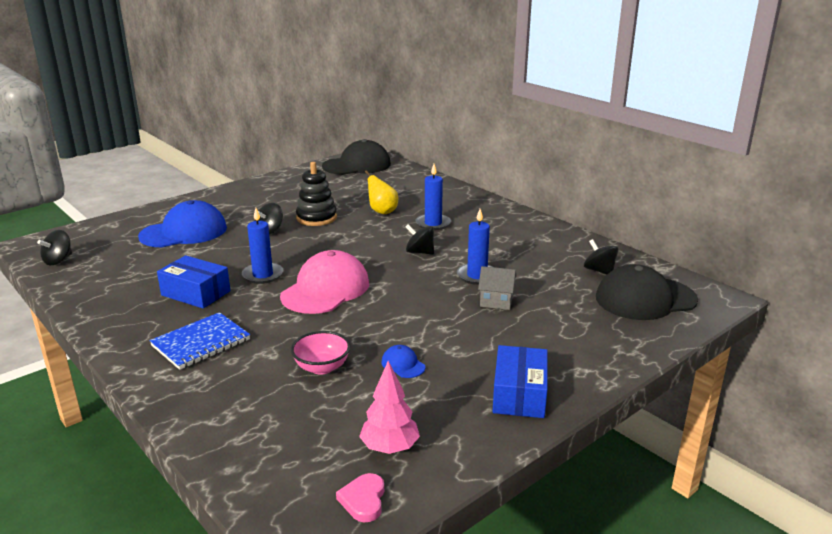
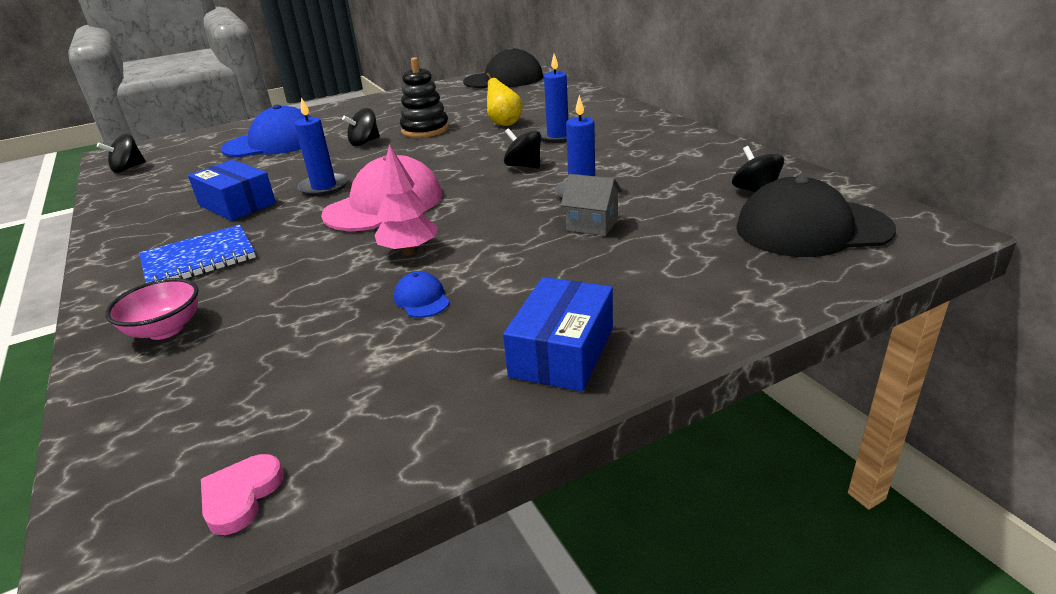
camera: 15 degrees right, 5 degrees up
(322, 367) = (316, 297): pink bowl -> pink bowl (165, 330)
(389, 448) = (330, 416): pink tree -> pink tree (409, 251)

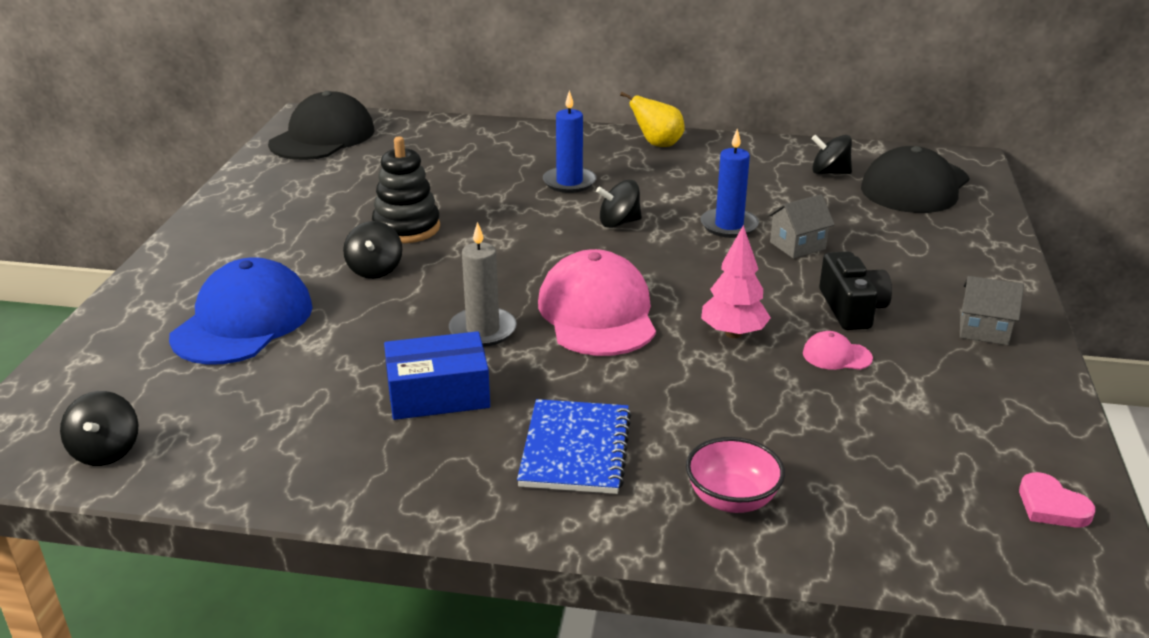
camera: 55 degrees left, 0 degrees up
(324, 187) = (483, 330): blue candle -> grey candle
(422, 299) = (836, 356): blue cap -> pink cap
(504, 123) = (477, 188): yellow pear -> yellow pear (657, 144)
(513, 279) = (851, 308): none -> black camera
(562, 352) = (984, 330): blue box -> grey house

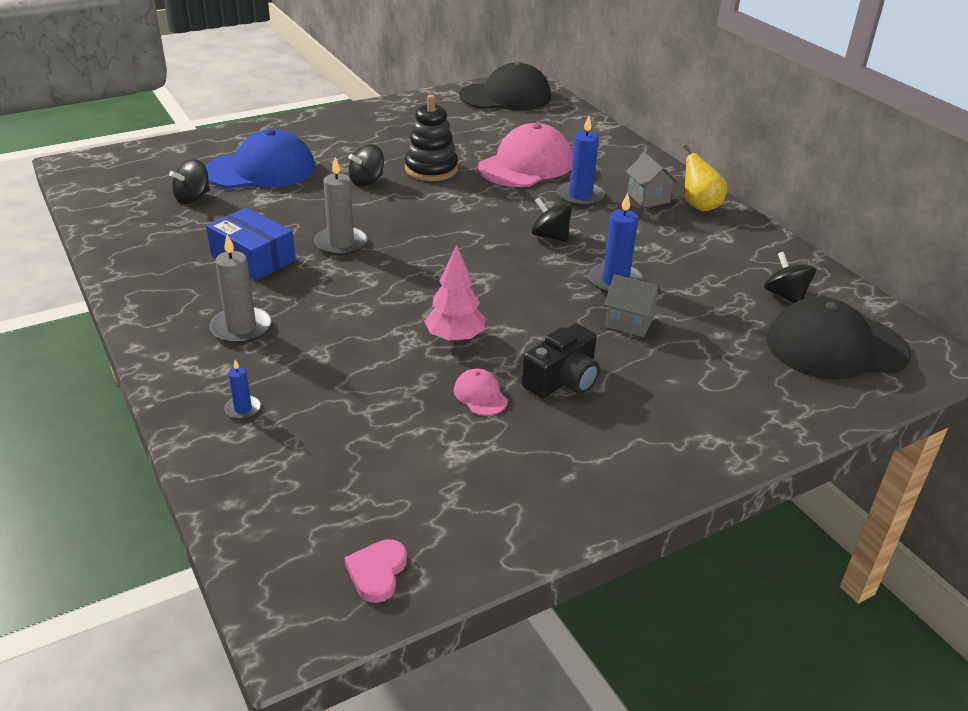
camera: 50 degrees right, 5 degrees up
(106, 451) = (103, 191): black spinning top -> black spinning top (193, 198)
(575, 449) = (241, 328): blue notebook -> grey candle
(597, 313) = (413, 275): pink cap -> pink cap (526, 165)
(732, 499) = (243, 409): pink bowl -> blue candle
(984, 330) = (618, 461): grey house -> grey house (648, 198)

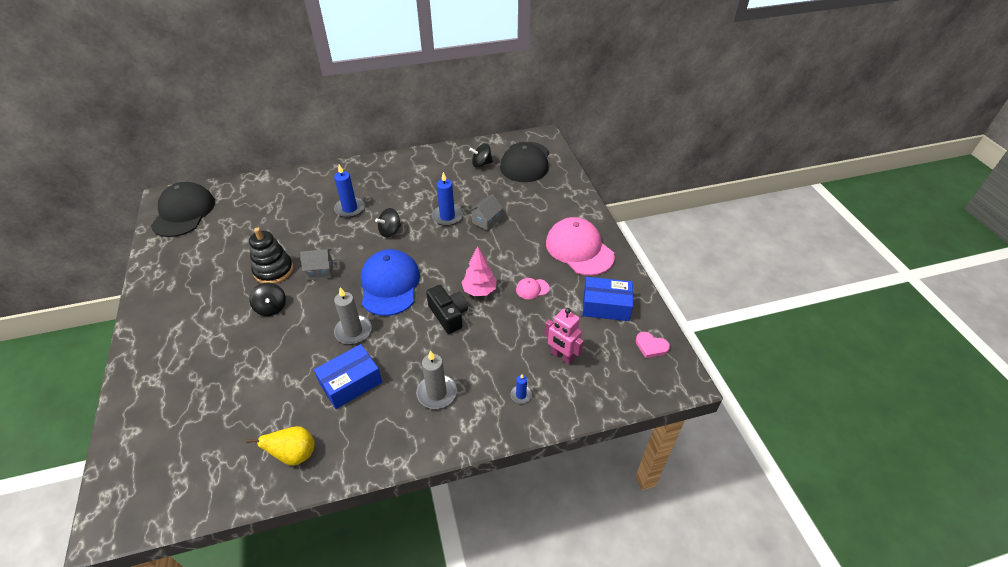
camera: 75 degrees left, 10 degrees up
(193, 198) = (236, 421): black spinning top -> none
(261, 170) = (213, 371): blue cap -> blue cap (390, 285)
(330, 447) = (561, 356): none -> pink robot
(469, 496) = (606, 306): none -> blue box
(526, 165) = (296, 223): pink cap -> pink cap (579, 249)
(562, 380) = (527, 256): black camera -> black camera (448, 315)
(648, 198) = (366, 182): grey house -> grey house (320, 271)
(699, 206) = (385, 166): yellow pear -> yellow pear (295, 455)

